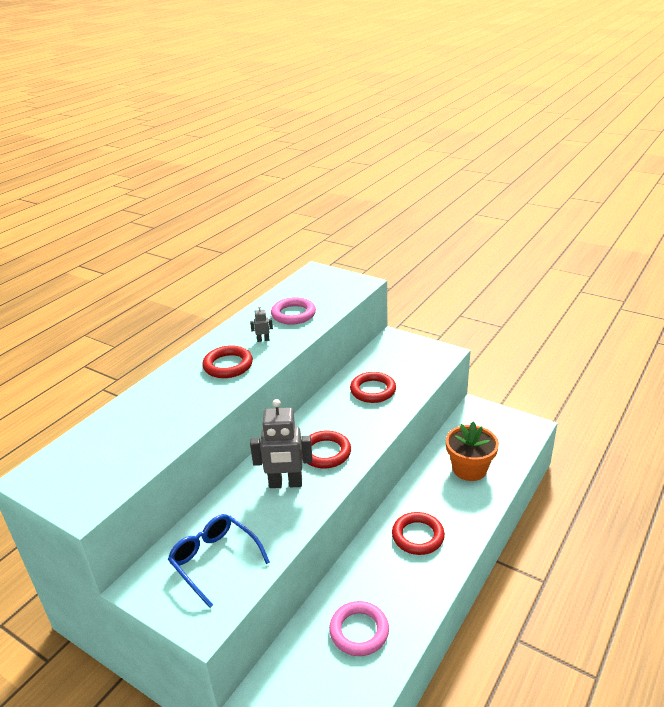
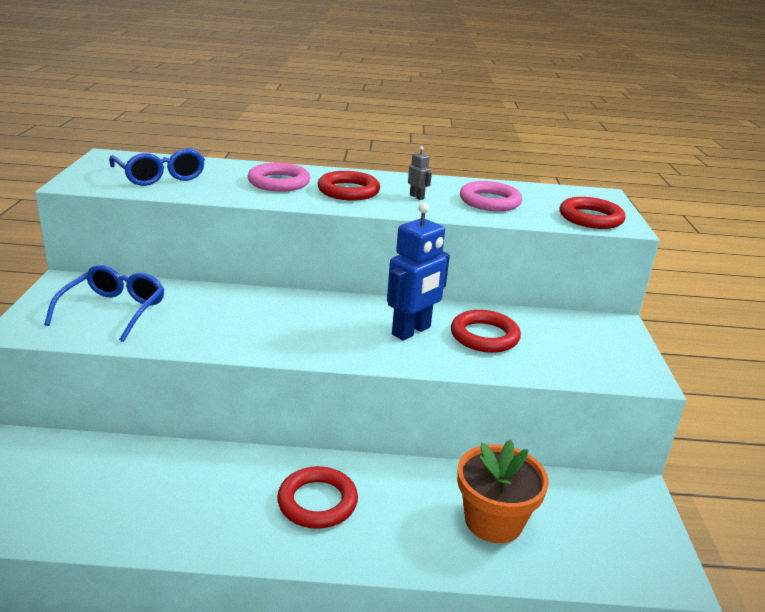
camera: 55 degrees right, 5 degrees down
(113, 454) = (160, 176): none -> blue glasses
(285, 484) = (256, 320): grey robot -> none
(325, 453) = (331, 332): red ring -> red ring (590, 218)
(348, 417) = (412, 331): none -> blue robot
(359, 631) = (129, 493): pink ring -> pink ring (279, 182)

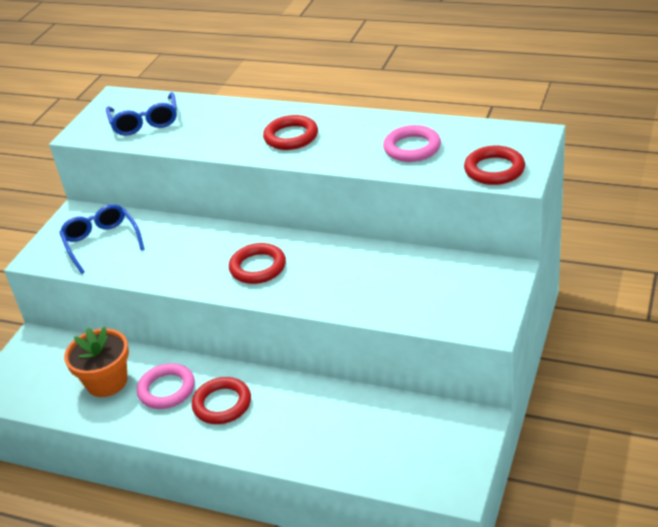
camera: 25 degrees right, 10 degrees up
(114, 310) = (101, 242): blue glasses -> blue glasses turned 60 degrees counterclockwise
(279, 182) = (237, 127): pink ring -> pink ring (167, 389)
(412, 331) = (318, 271): blue robot -> none
(417, 197) = (347, 143): grey robot -> none
(484, 336) = (377, 279): red ring -> red ring (258, 267)
(493, 521) = (344, 433): orange flower pot -> orange flower pot (107, 382)

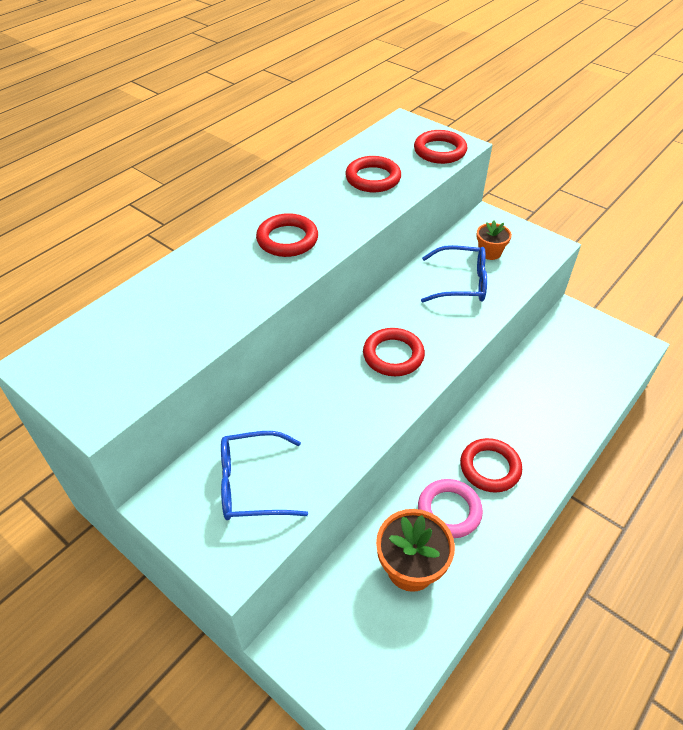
camera: 75 degrees left, 10 degrees up
(145, 122) = (138, 344): blue glasses -> blue glasses (461, 283)
(412, 148) = (373, 178): pink ring -> red ring
(444, 287) = (489, 252): none -> orange flower pot

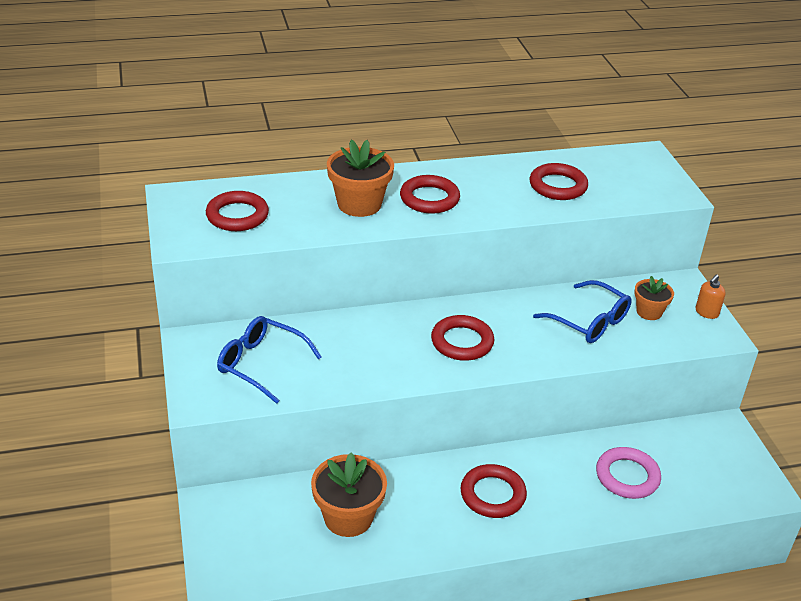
camera: 35 degrees right, 10 degrees down
(233, 276) = (359, 204): none -> orange flower pot
(439, 151) = (650, 191): red ring -> red ring (237, 215)
(449, 511) = (422, 501): pink ring -> pink ring (627, 476)
(523, 232) = (706, 312): none -> orange soap dispenser

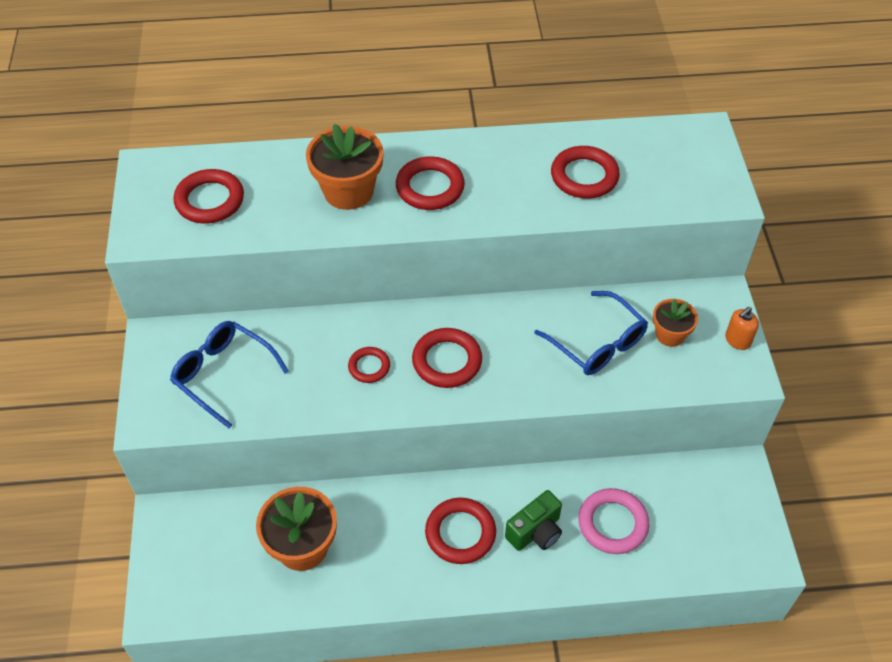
camera: 10 degrees right, 15 degrees up
(393, 350) = (369, 367): none -> red ring
(560, 488) = (535, 532): none -> green camera

